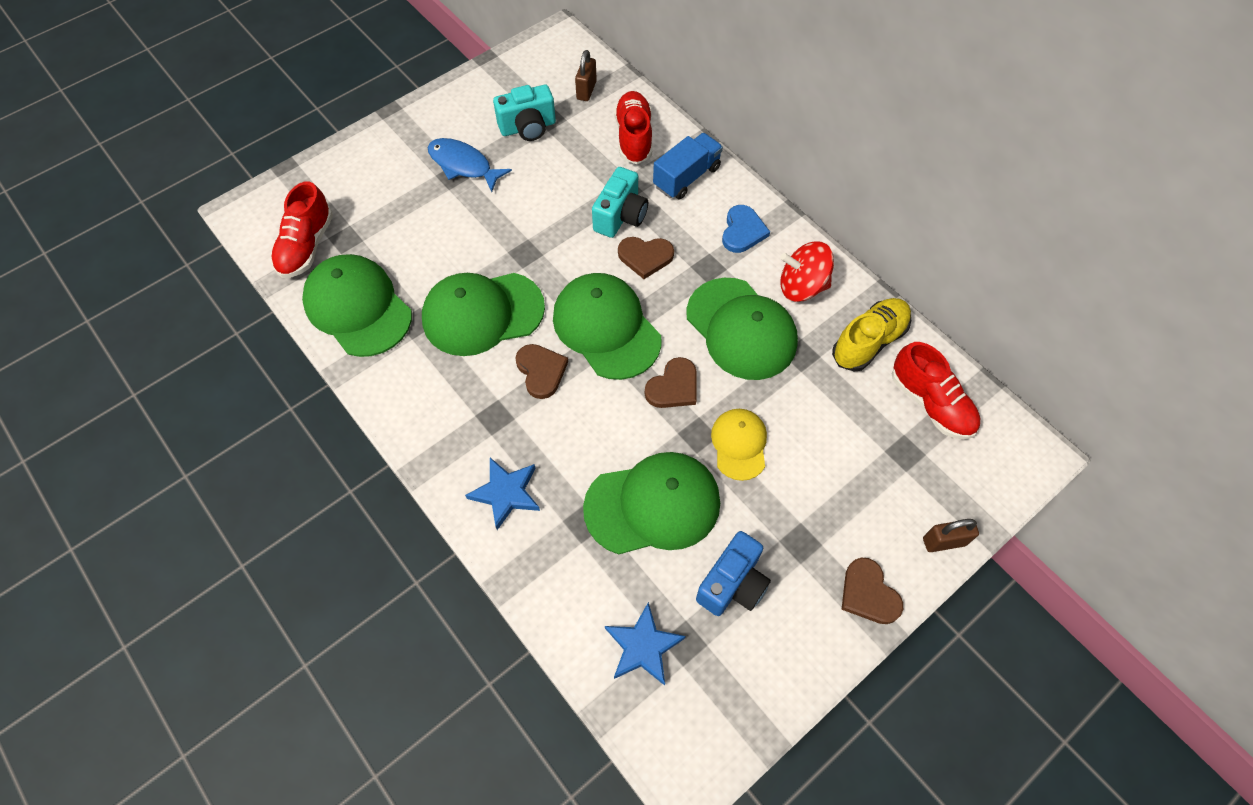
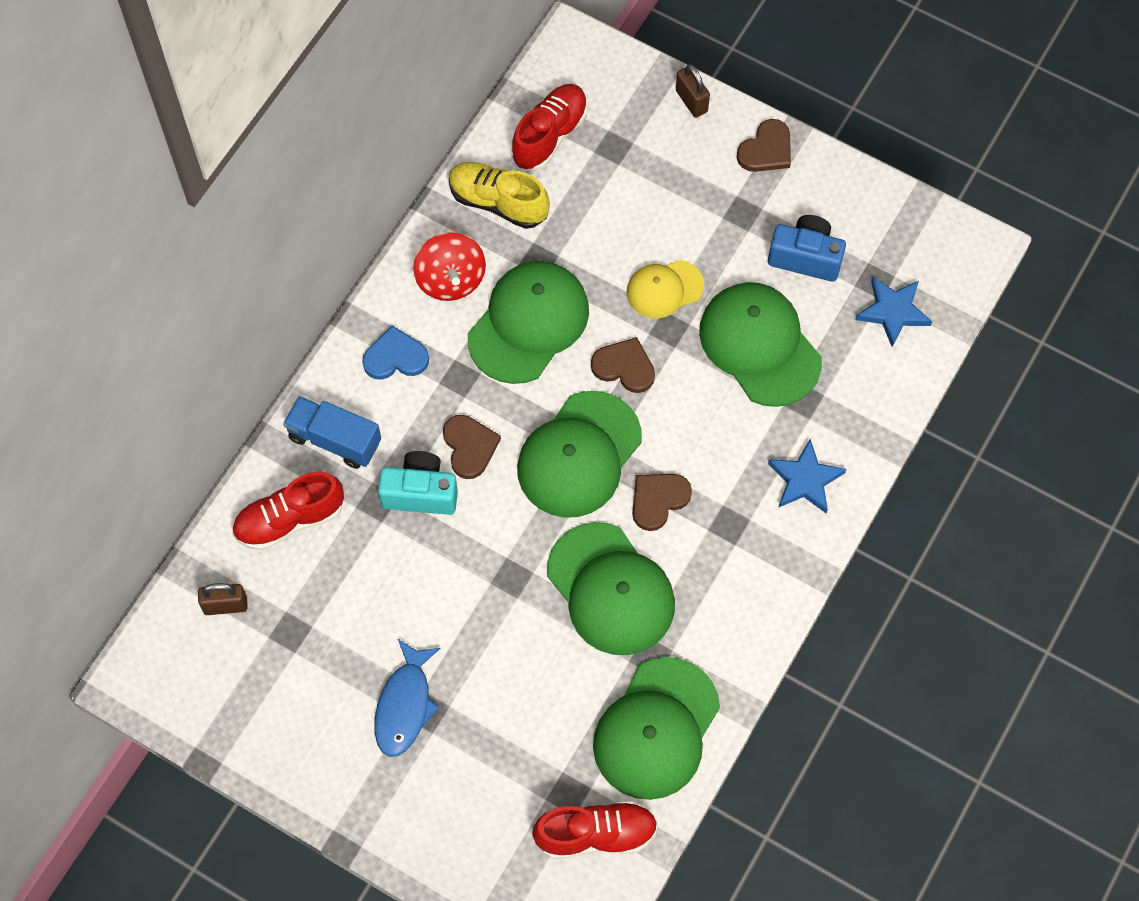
camera: 110 degrees left, 5 degrees up
(528, 127) = (315, 653): turquoise camera -> none

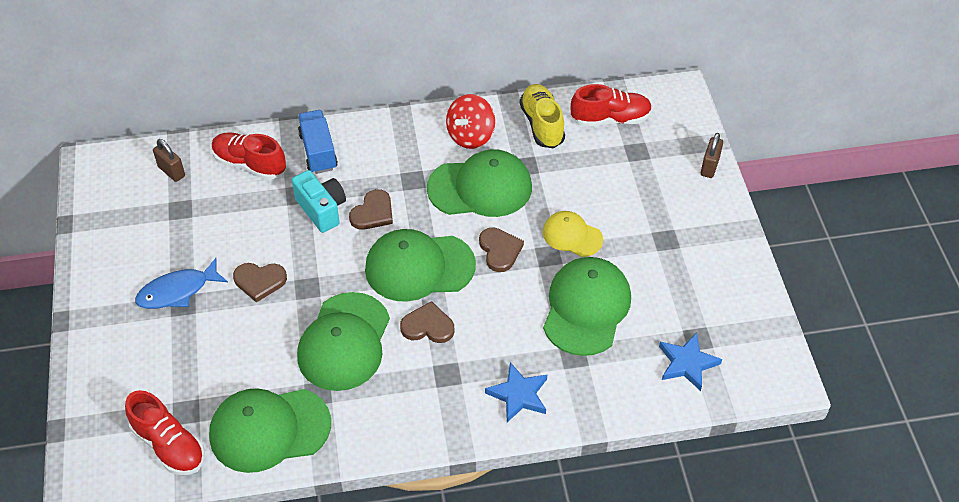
camera: 50 degrees right, 15 degrees down
(395, 357) = (396, 144): blue heart -> none
(766, 150) = (721, 223): brown heart -> brown heart (259, 281)
(805, 257) = (672, 291): blue camera -> none

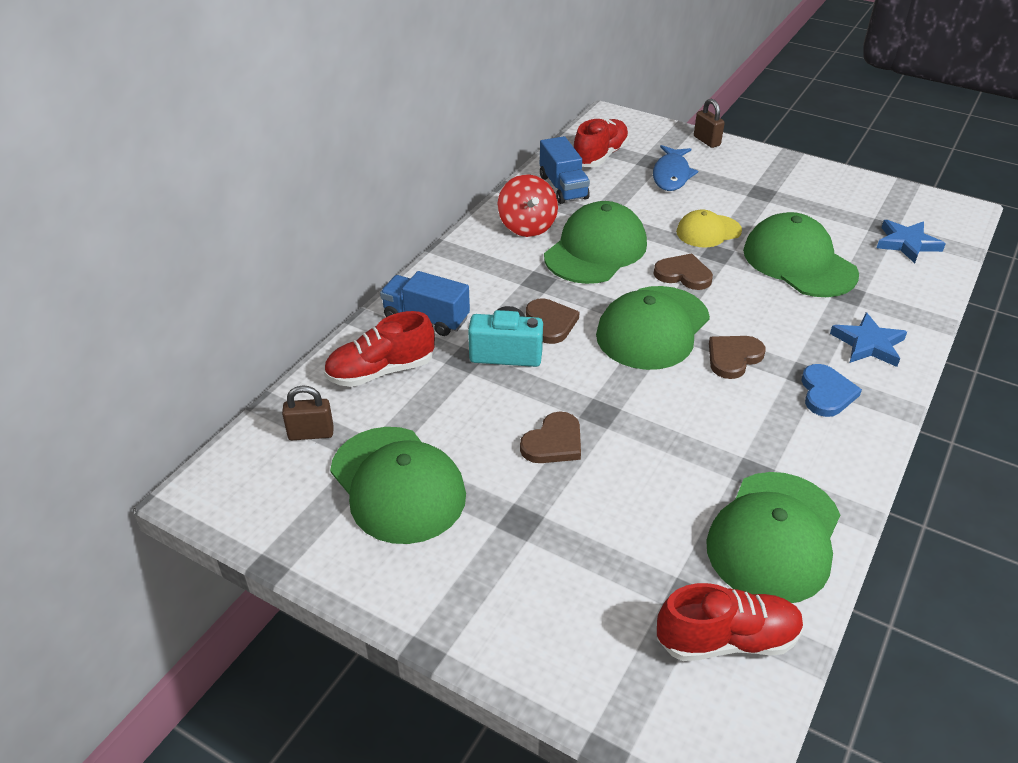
camera: 50 degrees left, 10 degrees down
(177, 291) = (495, 516): blue fish -> blue fish (671, 175)
(344, 342) = (701, 421): green cap -> green cap (397, 484)
(436, 395) = (826, 393): none -> blue heart
(542, 124) = (563, 187): yellow shoe -> blue truck

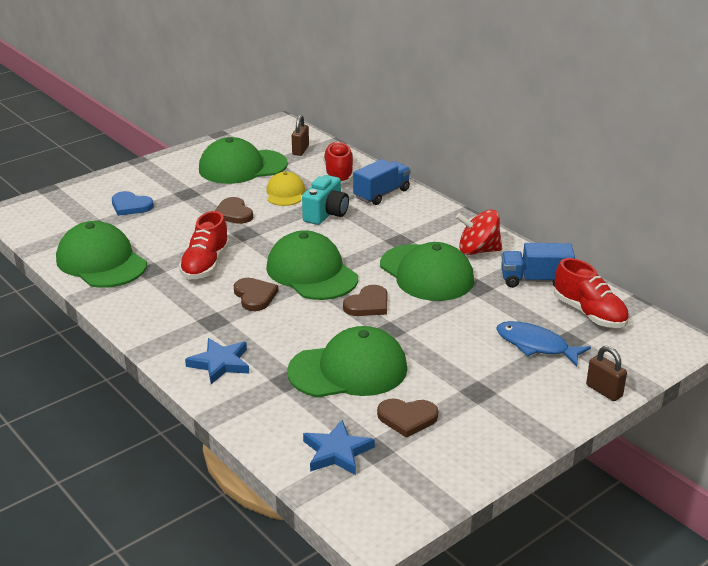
camera: 110 degrees right, 10 degrees down
(550, 323) = (346, 235): brown heart -> brown heart (407, 418)
(706, 141) = (604, 391): brown padlock -> brown padlock turned 60 degrees clockwise
(708, 231) = (424, 336): yellow cap -> yellow cap (285, 193)
(727, 640) = (61, 229): red shoe -> red shoe (205, 265)
(826, 393) = (188, 322): blue heart -> blue heart (130, 206)

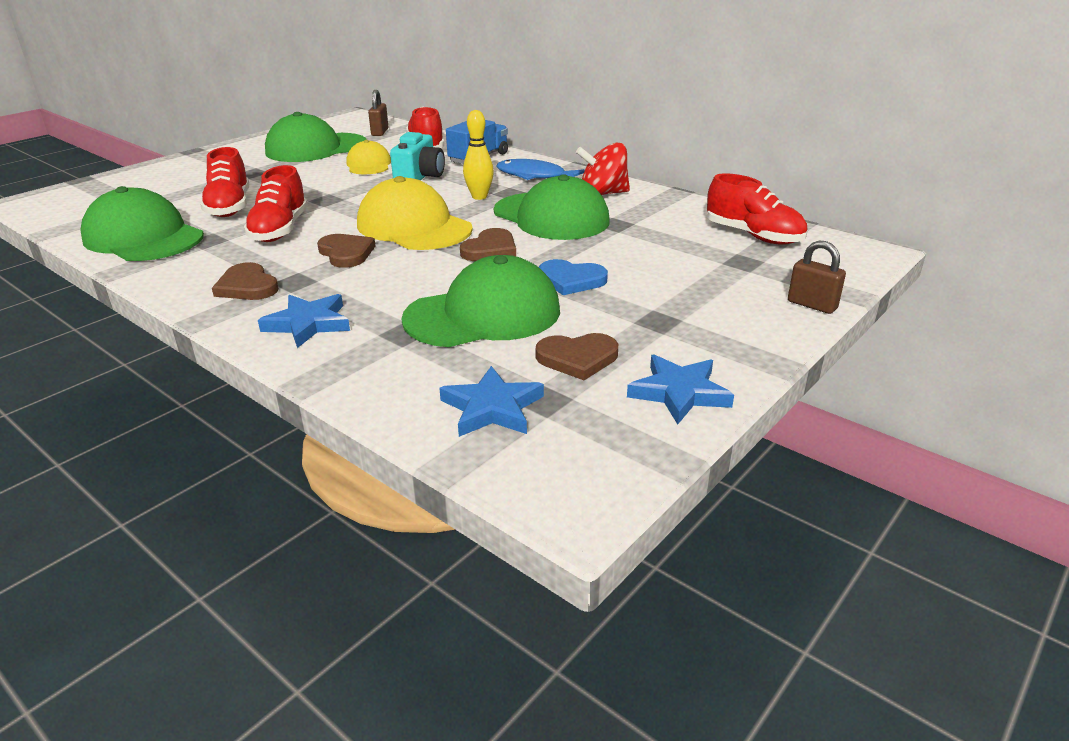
camera: 10 degrees left, 0 degrees up
(130, 206) = (183, 187): blue heart -> blue heart (571, 280)
(167, 234) = (229, 207): none -> red shoe
(233, 213) = (310, 184): brown heart -> brown heart (247, 286)
(311, 273) = (414, 227): green cap -> yellow cap
(372, 243) = (479, 197): none -> yellow bowling pin
(470, 456) = (679, 393): none -> blue star
(535, 280) = (677, 213): blue truck -> none
(536, 345) = (707, 269): blue fish -> blue fish (534, 176)

